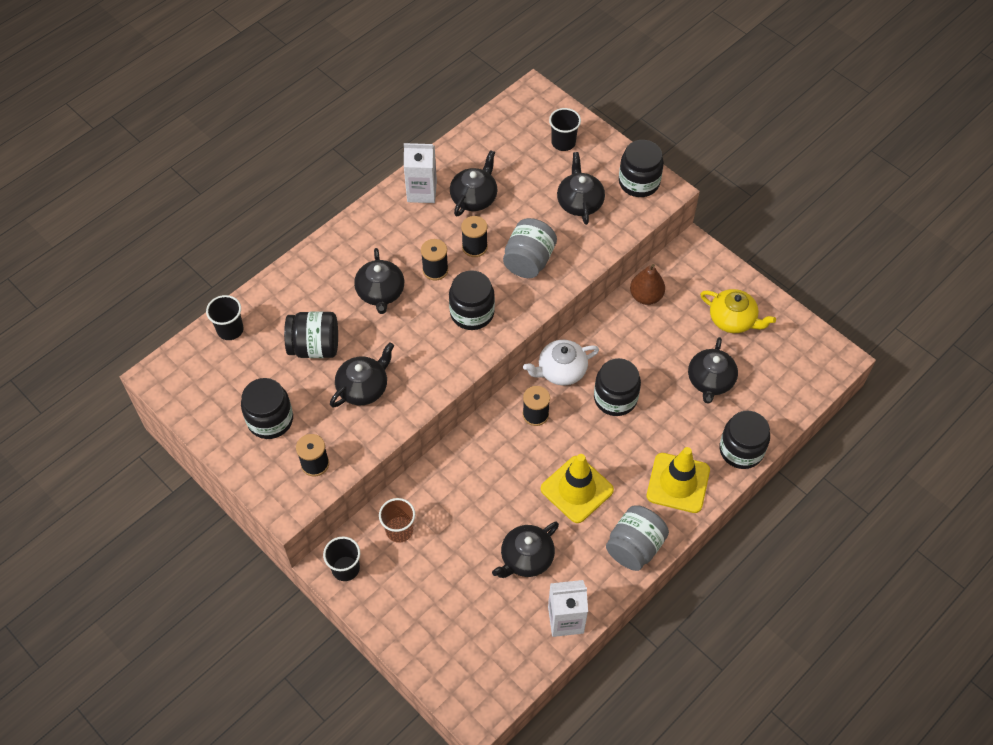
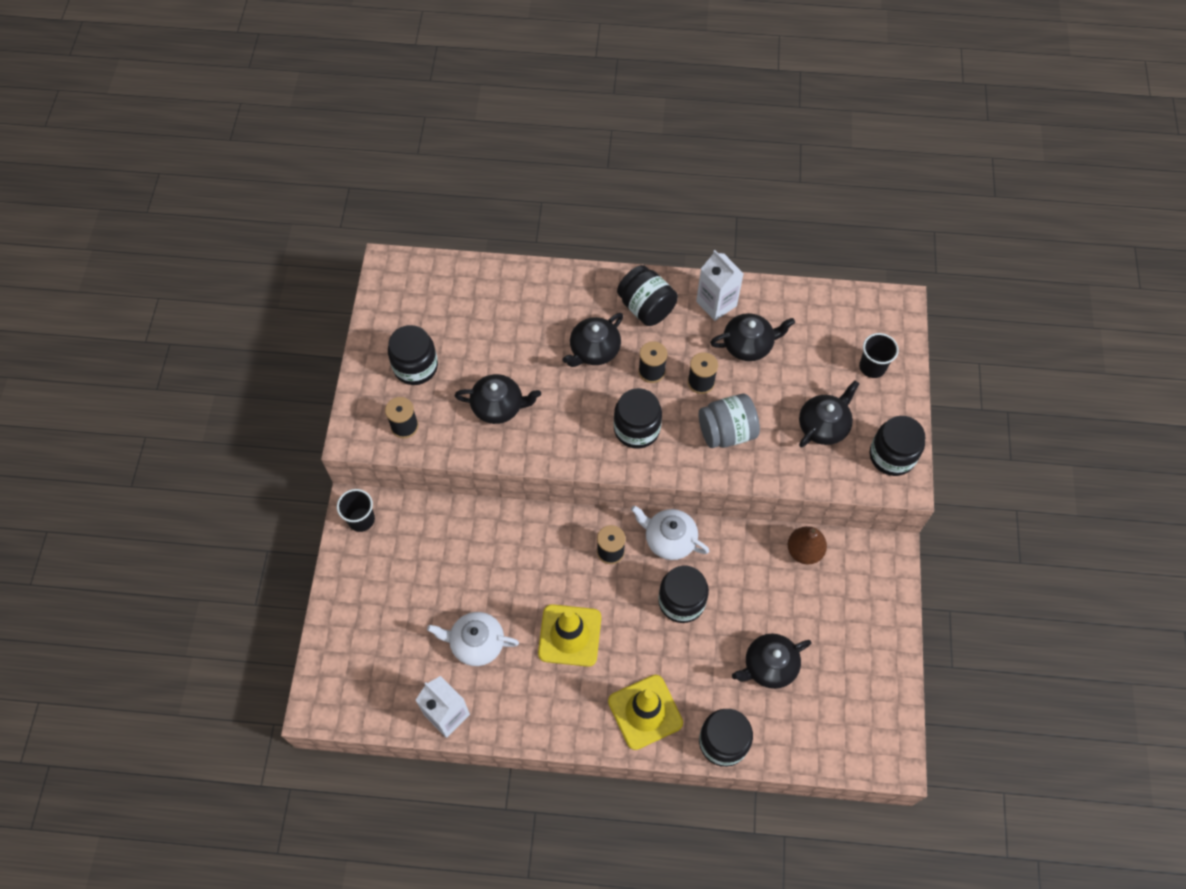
camera: 50 degrees right, 5 degrees up
(230, 330) = (467, 278): black cup -> none
(315, 347) = (504, 345): black jar -> black jar (646, 307)
(399, 530) = (423, 531): brown cup -> none
(526, 558) = (476, 643): black teapot -> white teapot
(634, 547) = (555, 720): grey jar -> none
(733, 320) = (849, 640): yellow teapot -> none

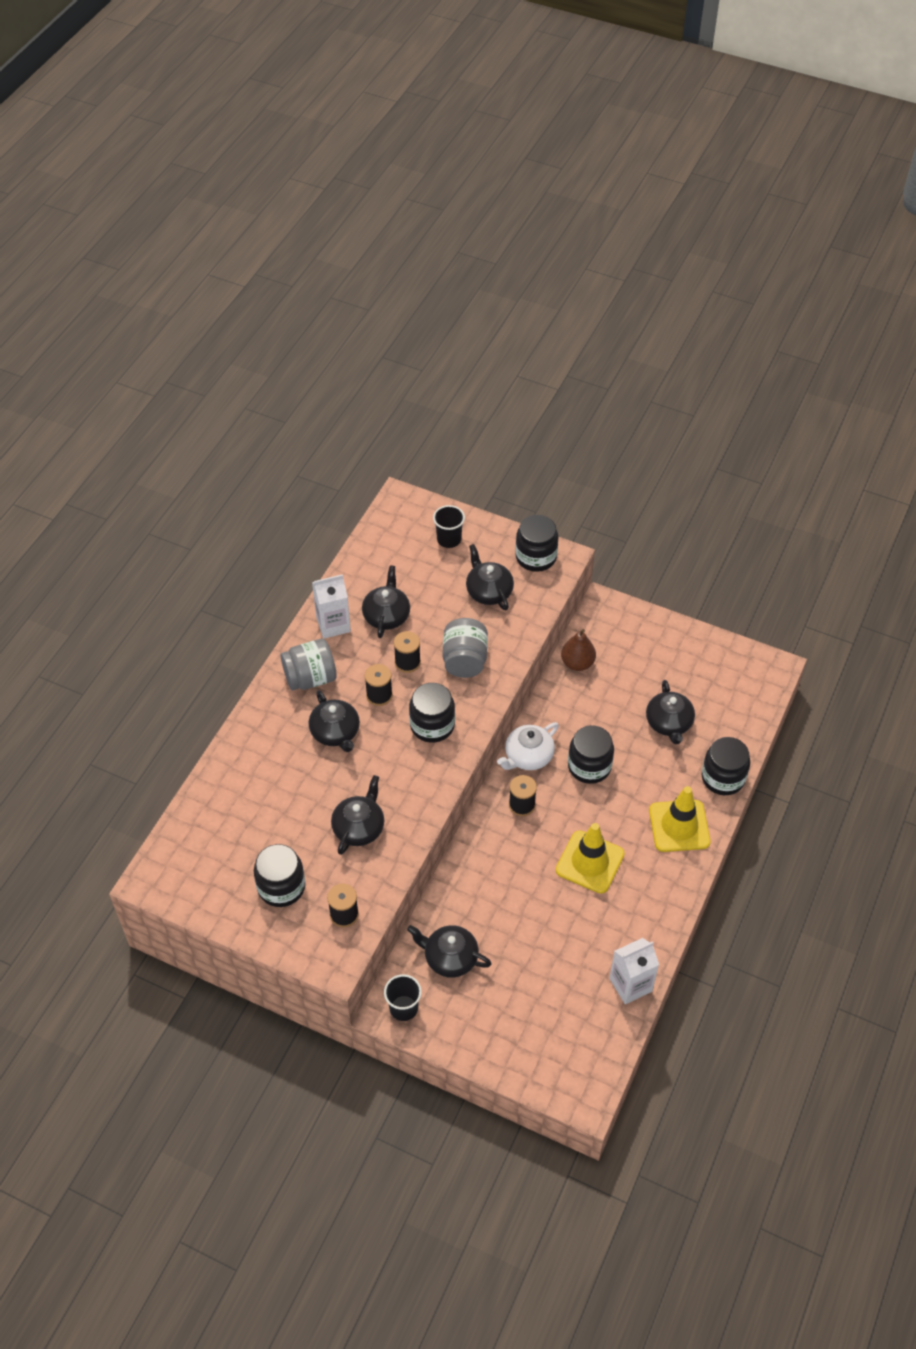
camera: 70 degrees left, 10 degrees down
(423, 541) = (450, 957): none -> black teapot
(476, 643) = (570, 941): white teapot -> none
(646, 307) = (310, 678): black jar -> grey jar

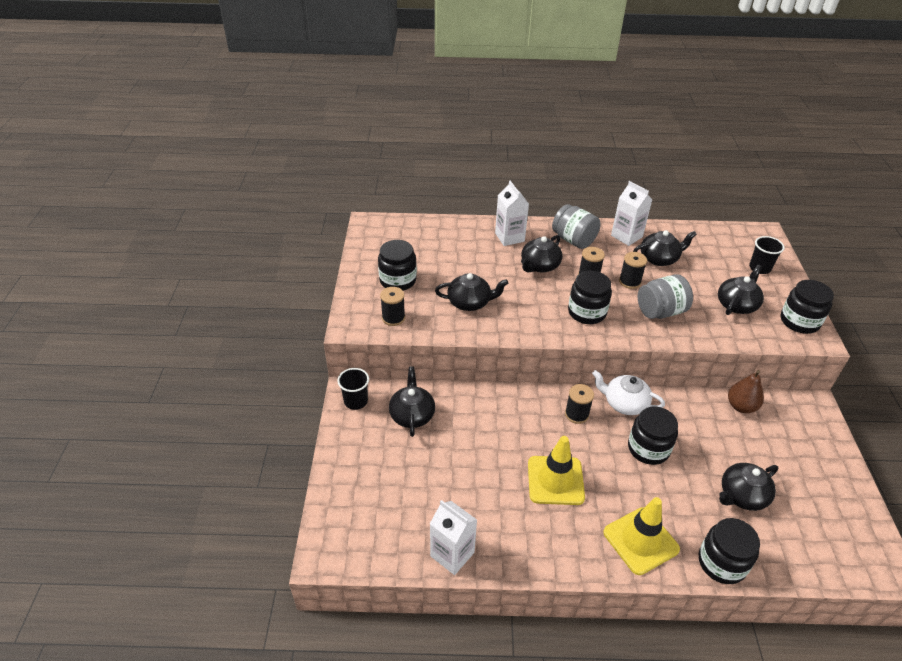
camera: 65 degrees right, 10 degrees down
(268, 739) = (509, 237): none -> white carton

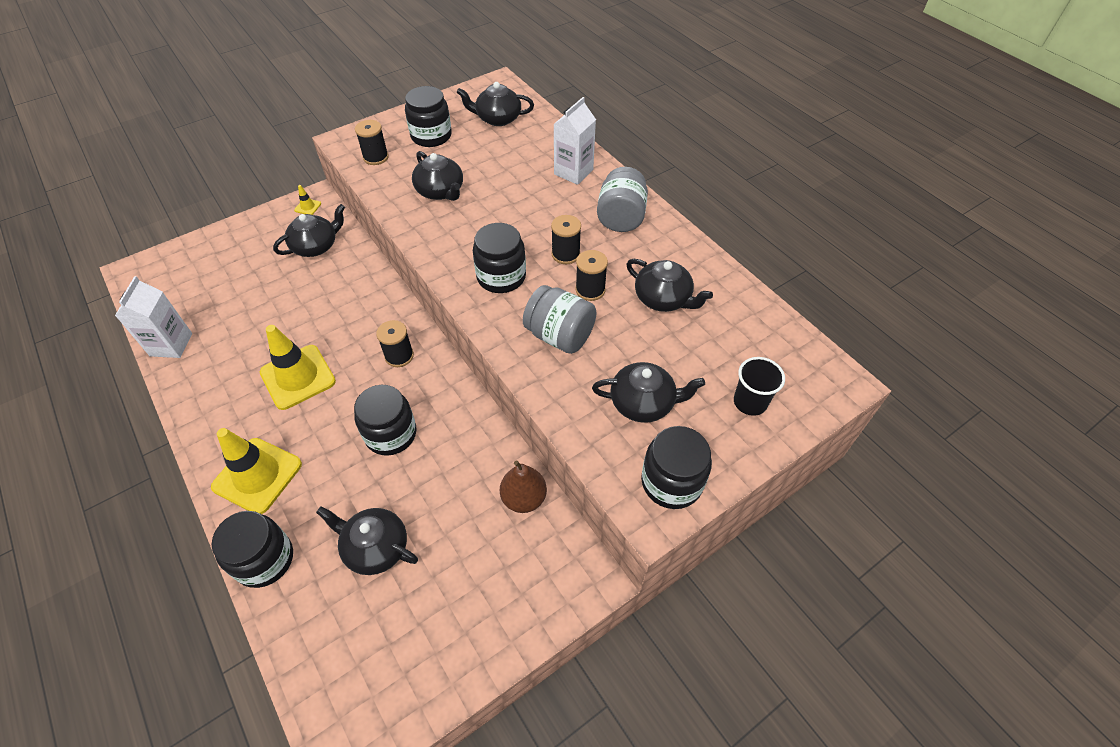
camera: 55 degrees right, 10 degrees up
(356, 401) = (308, 207): black cup -> yellow traffic cone
(539, 266) = (547, 212): black teapot -> black teapot (497, 118)
(624, 403) = (445, 387): white teapot -> none
(626, 236) = (677, 255): white carton -> none

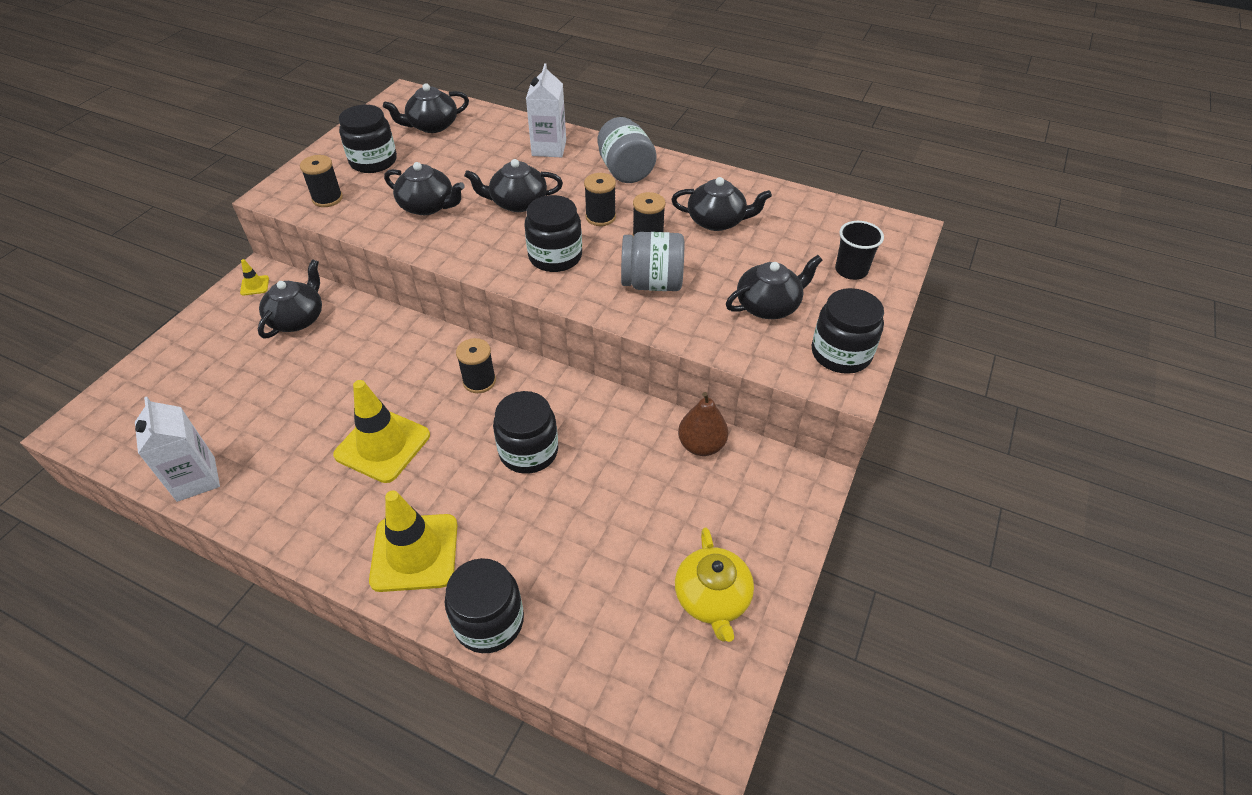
camera: 30 degrees left, 5 degrees down
(375, 547) = (595, 553): black teapot -> black teapot (517, 202)
(431, 639) = (712, 598): none -> yellow teapot

